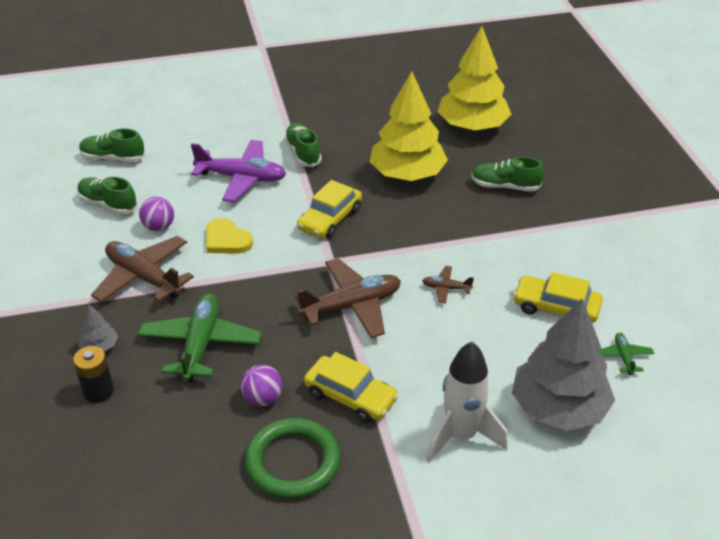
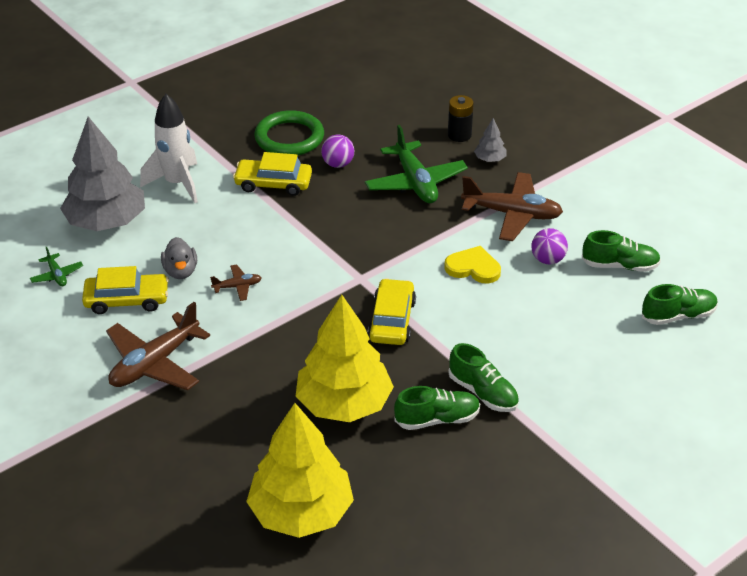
camera: 155 degrees right, 0 degrees up
(242, 178) = (520, 337): purple plane -> none
(351, 306) = (314, 246): brown plane -> brown plane (155, 363)
(494, 321) = (181, 271): none -> grey duck
(505, 186) = (222, 425): green shoe -> green shoe (437, 419)

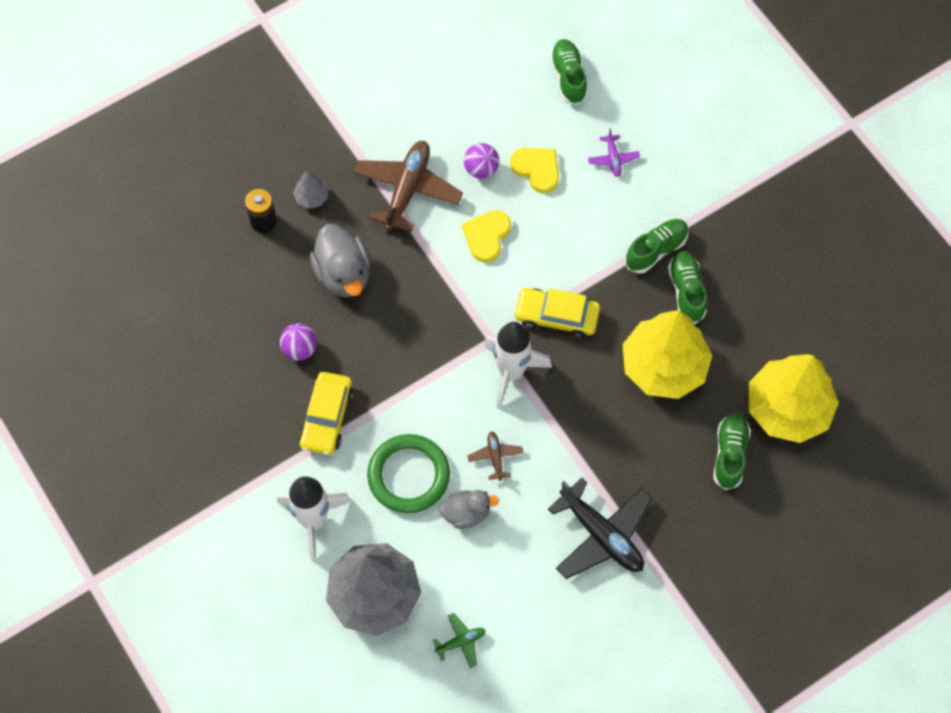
camera: 85 degrees left, 25 degrees up
(127, 300) = (507, 566): yellow car -> none
(155, 363) = (601, 535): brown plane -> black plane
(289, 138) = (242, 397): green ring -> green ring (408, 475)
(327, 292) = (511, 372): none -> white rocket
(415, 182) = (343, 274): green plane -> grey duck
(558, 298) = (537, 169): none -> yellow heart
(587, 354) = (613, 159): none -> purple plane
(620, 265) = (495, 109): green shoe -> green shoe (729, 454)

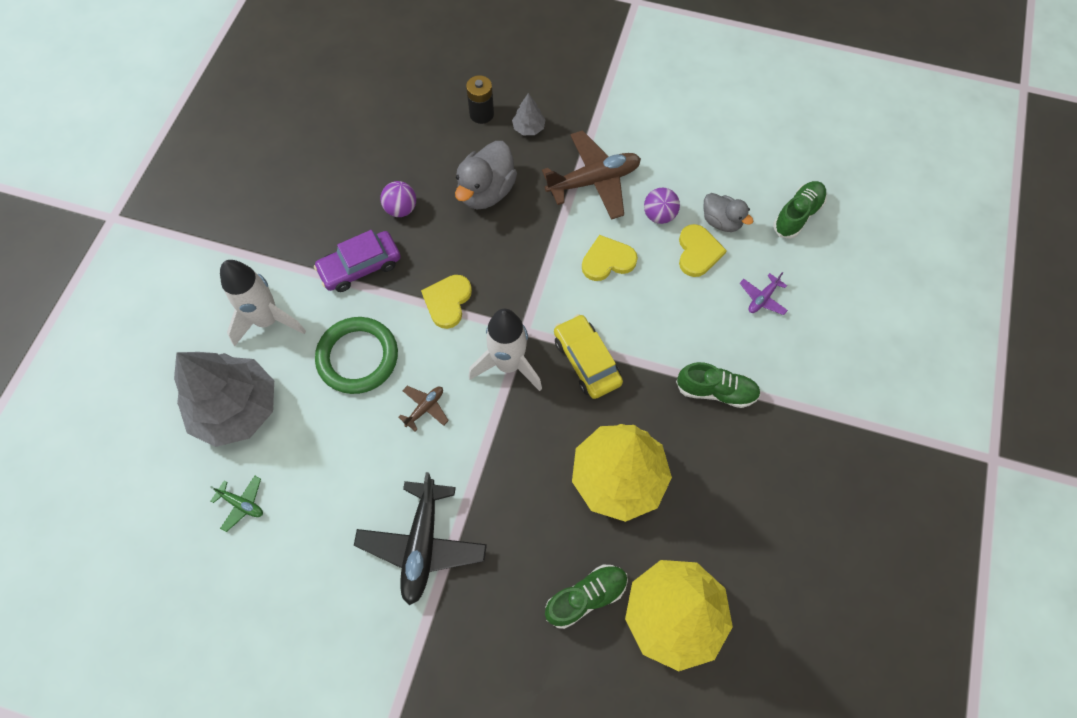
camera: 50 degrees right, 0 degrees up
(326, 417) = (360, 266): yellow car -> purple car
(418, 376) = (447, 301): none -> yellow heart
(466, 513) = (358, 423): grey duck -> grey duck (721, 221)
(686, 291) = (702, 443): green shoe -> none

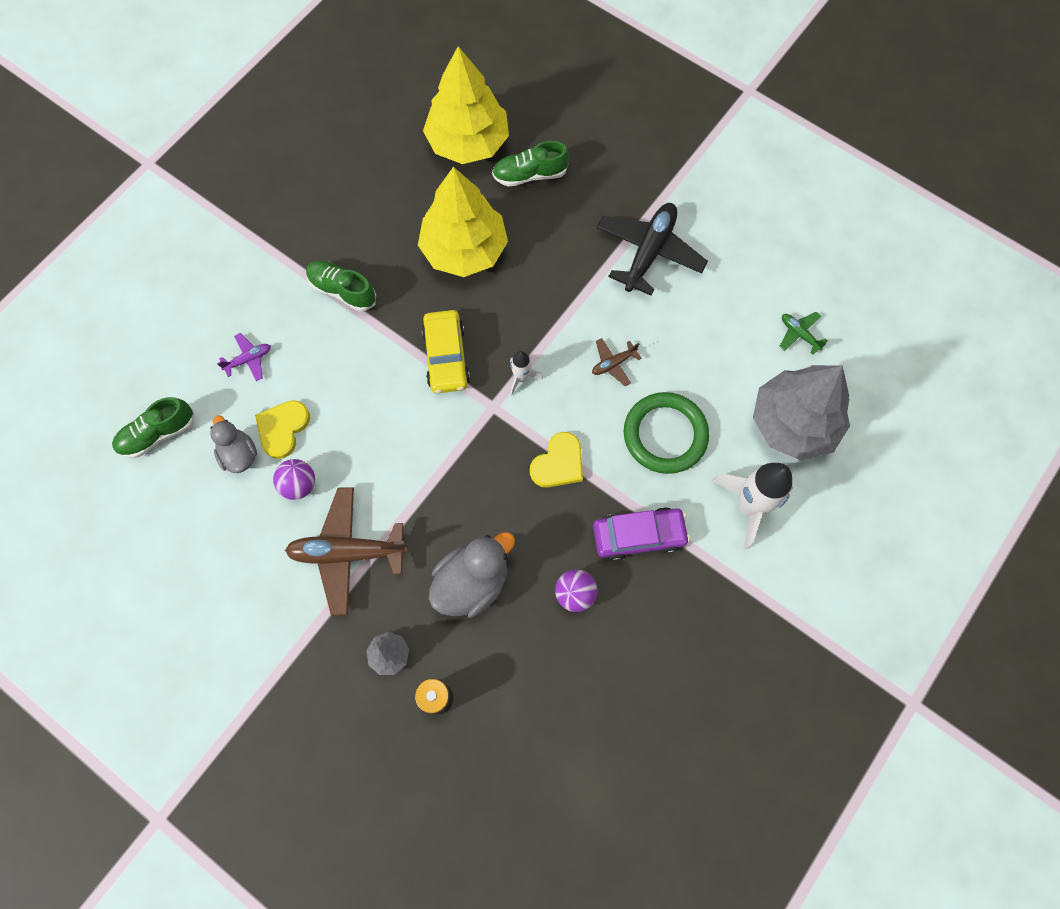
camera: 160 degrees left, 5 degrees up
(508, 364) = (521, 378): white rocket -> white rocket, size x0.51
(607, 260) = (378, 452): yellow heart -> none

